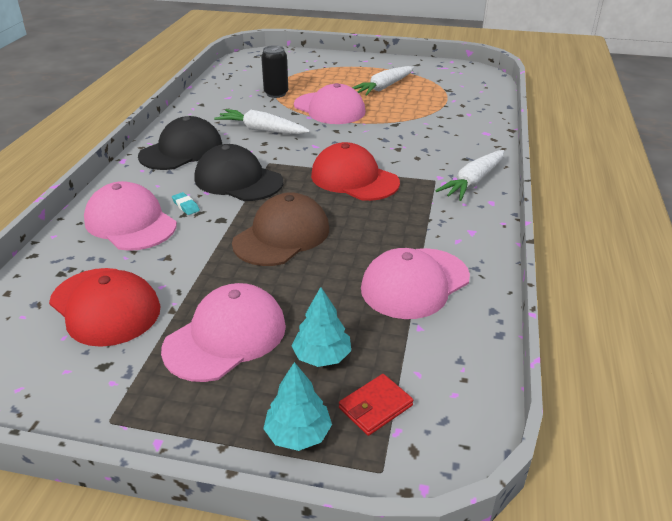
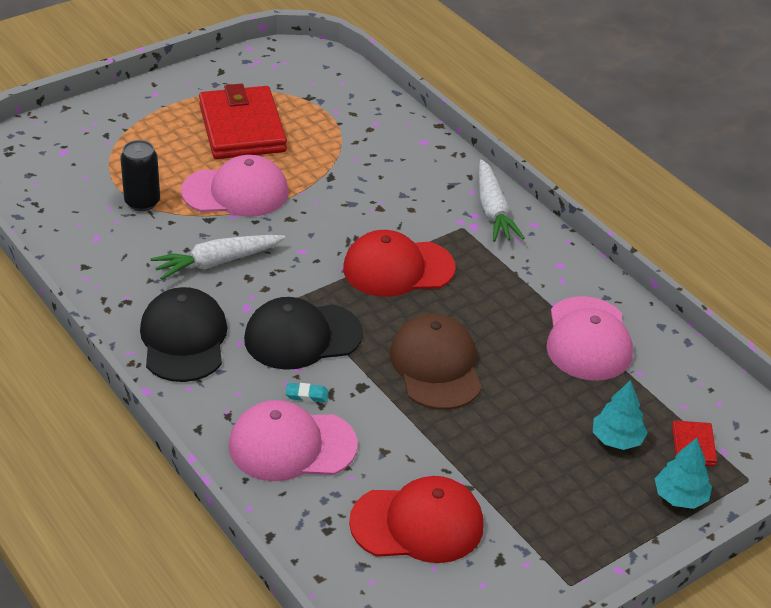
camera: 50 degrees left, 5 degrees up
(226, 337) = (539, 475): pink cap -> none
(384, 87) = (242, 128): white carrot -> red wallet

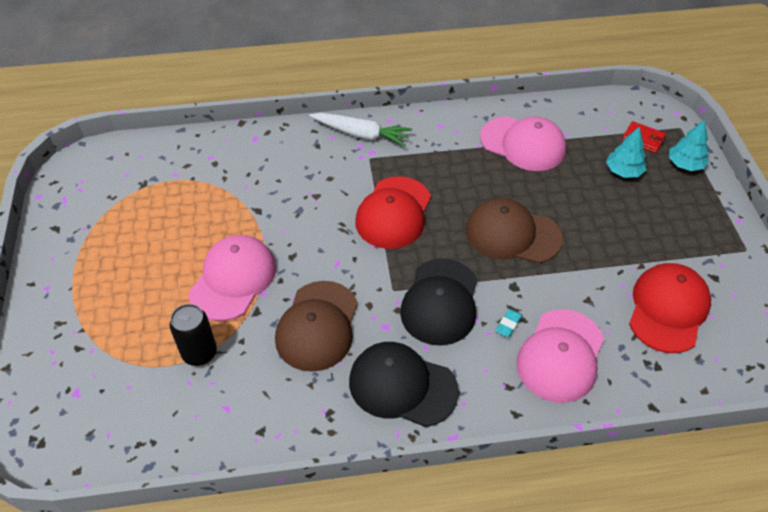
camera: 60 degrees left, 10 degrees up
(217, 262) = (317, 326): white carrot -> brown cap
(242, 128) = (149, 243): red wallet -> none

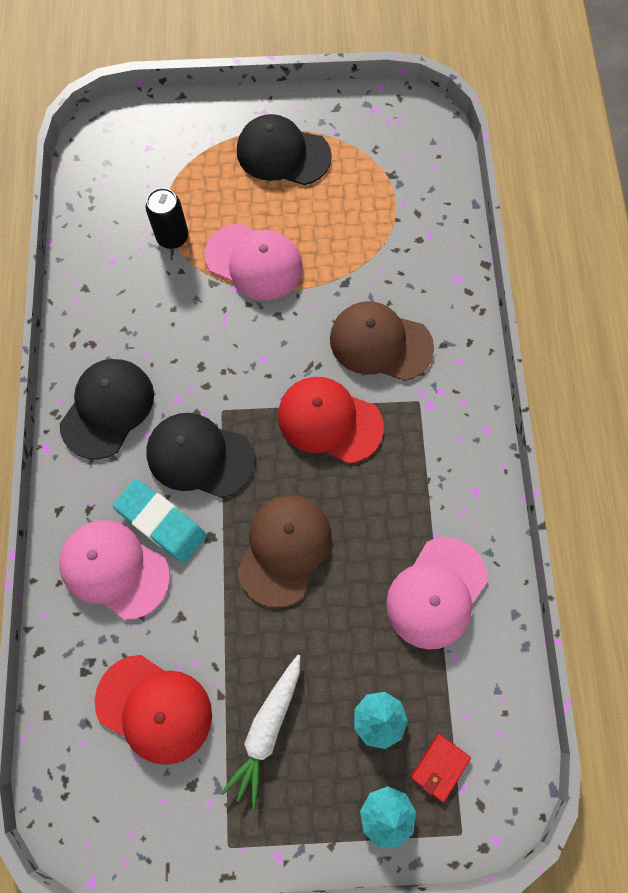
camera: 95 degrees right, 20 degrees up
(105, 267) = (283, 154): none -> black cap
(317, 326) = (187, 337): brown cap -> brown cap (380, 343)
(361, 134) = (461, 394): white carrot -> white carrot (267, 729)
(508, 324) = (161, 522): turquoise eraser -> turquoise eraser, size x2.40

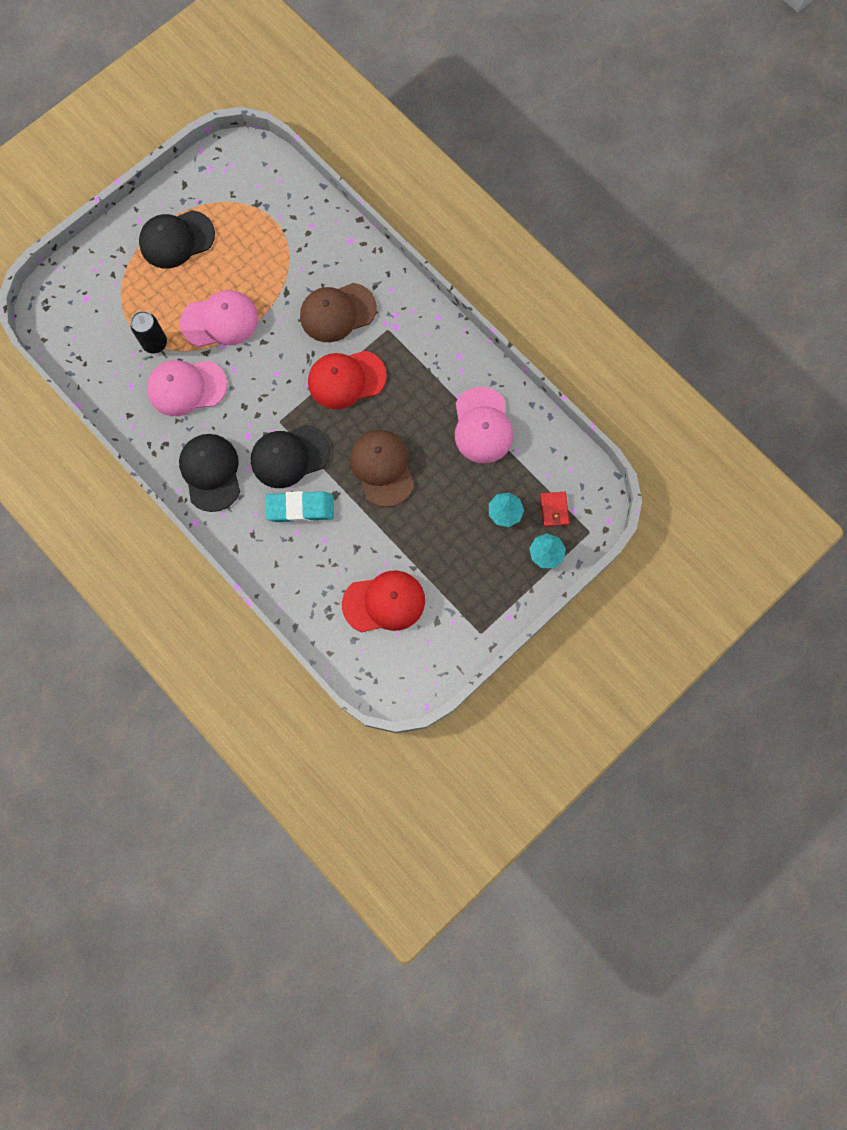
camera: 40 degrees left, 5 degrees up
(115, 569) = (297, 553): pink cap -> pink cap (186, 387)
(267, 729) = (452, 563): white carrot -> none

